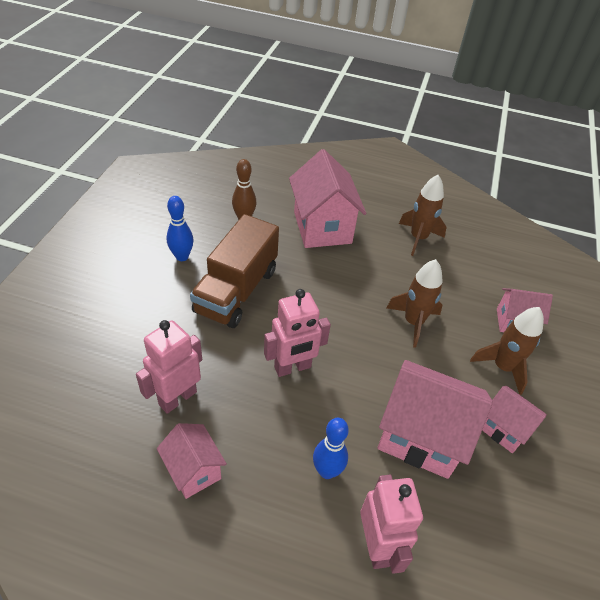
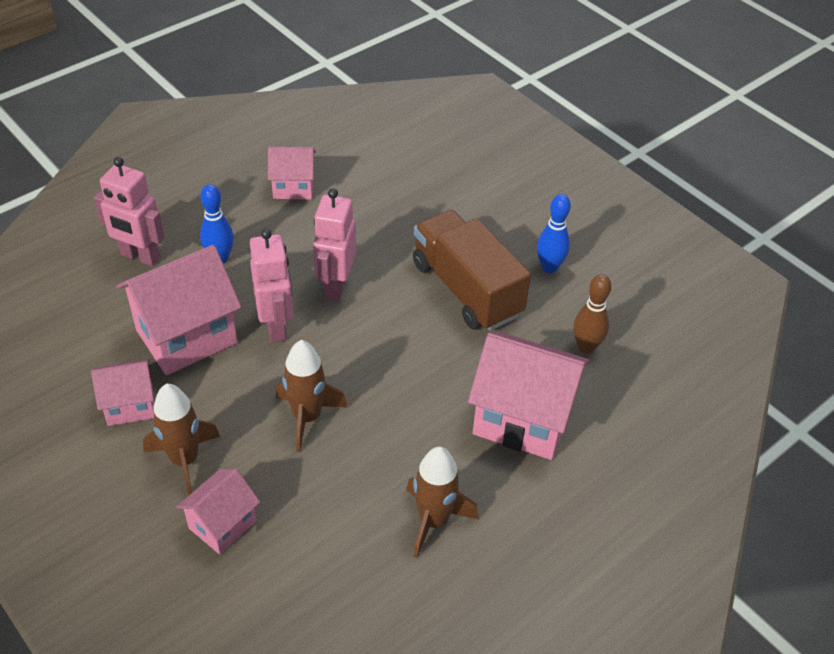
camera: 125 degrees right, 0 degrees up
(177, 398) = (368, 202): pink robot -> pink robot (276, 326)

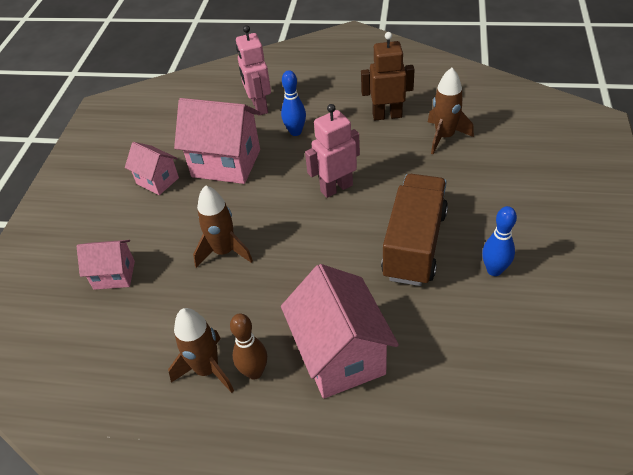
camera: 55 degrees right, 0 degrees up
(184, 460) = (143, 227): brown rocket -> brown rocket (444, 137)
(276, 326) = (275, 189): pink robot -> none
(293, 187) = (387, 115): pink house -> brown robot
(586, 347) = (449, 344): brown bowling pin -> brown bowling pin (254, 372)

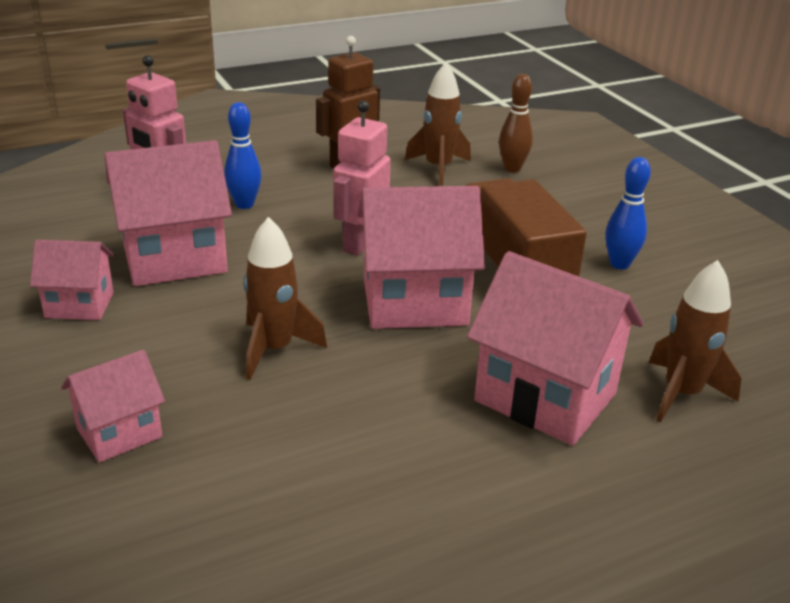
camera: 40 degrees left, 15 degrees down
(207, 369) = (390, 481): brown rocket -> brown rocket (681, 394)
(254, 372) = (458, 456): brown bowling pin -> brown bowling pin (512, 168)
(328, 249) = (414, 303): none -> pink house

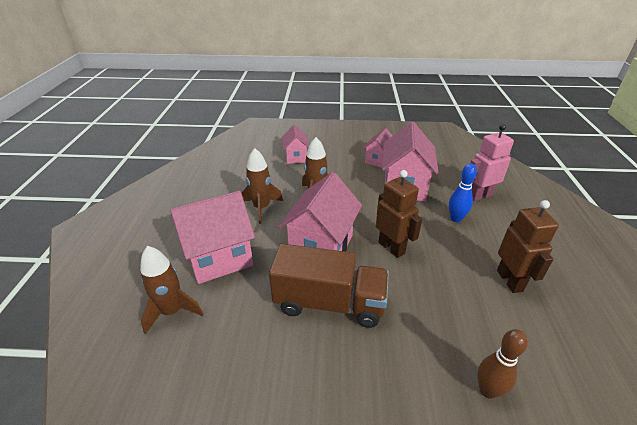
camera: 120 degrees right, 5 degrees up
(360, 243) = (391, 248): pink robot -> brown robot
(438, 168) = (496, 332): brown rocket -> brown rocket (261, 208)
(619, 264) = (298, 369): blue bowling pin -> none

